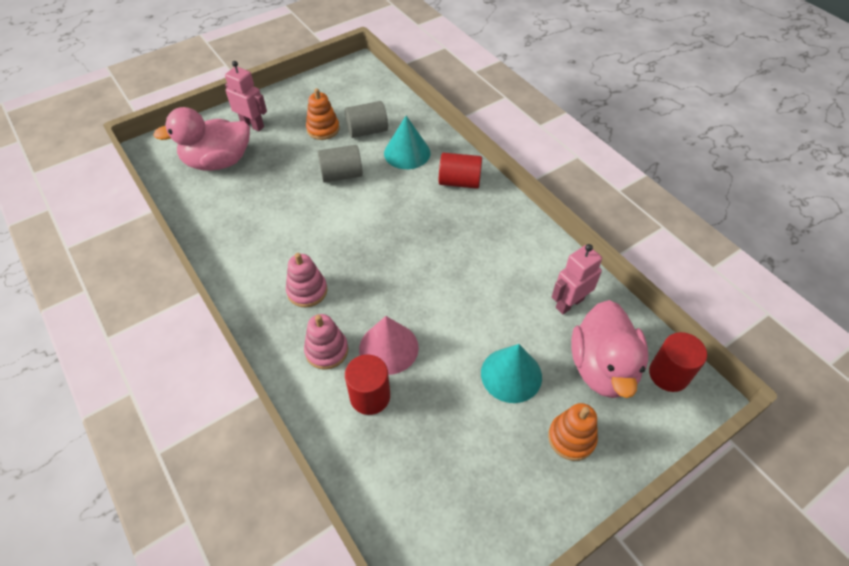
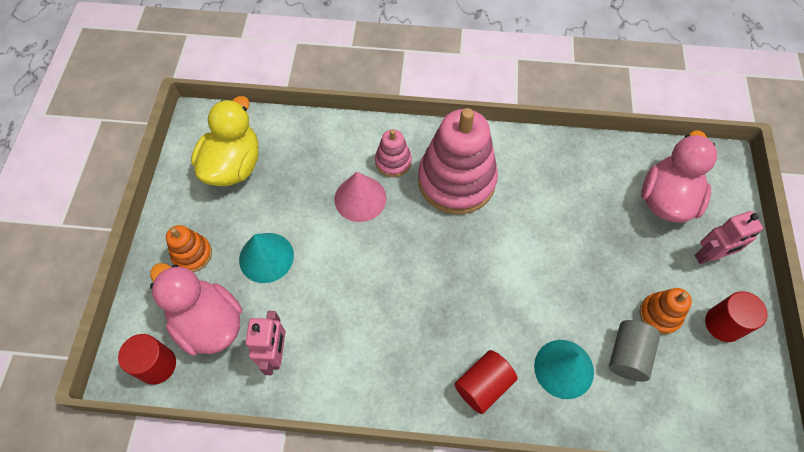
camera: 130 degrees right, 10 degrees up
(307, 291) = (456, 180): pink stacking toy -> pink stacking toy, size x2.09
(341, 175) = (573, 286): grey cylinder -> none
(370, 396) = (335, 164): red cylinder -> red cylinder (723, 324)
(455, 492) = (233, 165): none -> yellow duck

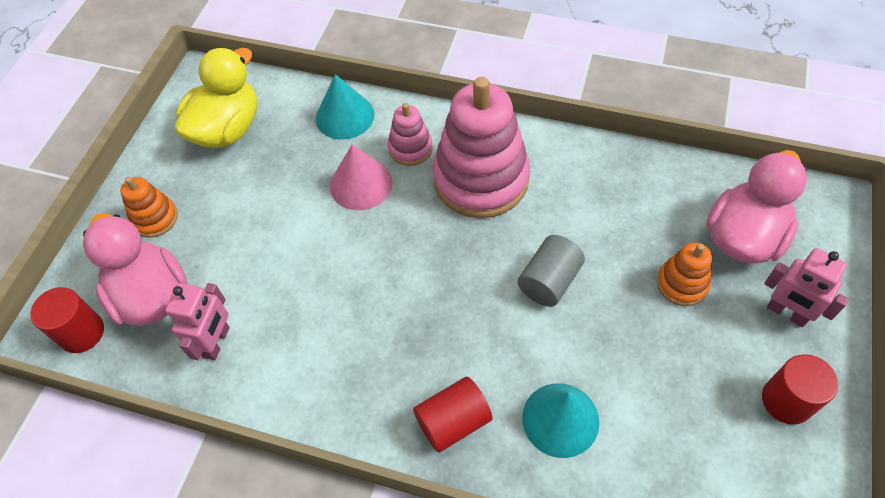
camera: 15 degrees right, 5 degrees down
(266, 257) = (236, 233): turquoise cone -> turquoise cone (345, 116)
(627, 355) = (648, 417): grey cylinder -> grey cylinder (549, 281)
(659, 314) = (702, 375): orange stacking toy -> orange stacking toy (682, 284)
(709, 255) = (786, 313): pink robot -> pink robot turned 45 degrees clockwise

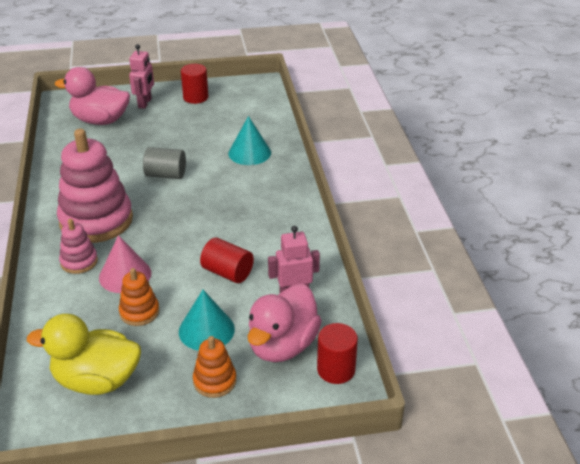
camera: 120 degrees left, 20 degrees down
(345, 116) = (56, 309): turquoise cone -> turquoise cone (206, 330)
(453, 421) = (275, 184): red cylinder -> red cylinder (227, 272)
(682, 284) = (143, 133): orange stacking toy -> orange stacking toy (139, 312)

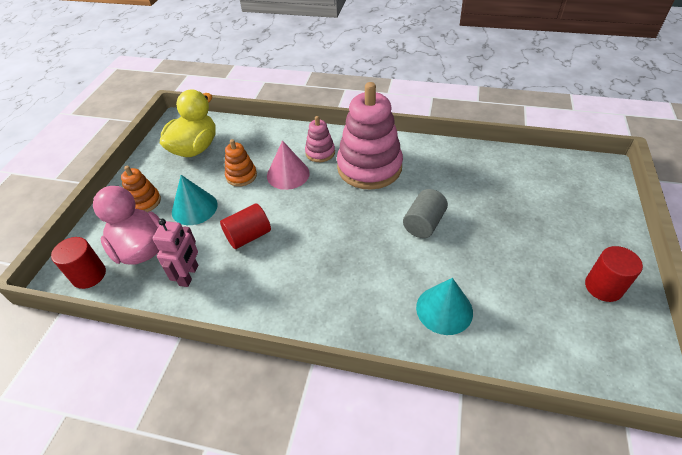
camera: 115 degrees right, 10 degrees up
(100, 120) = (551, 190): pink duck -> none
(145, 103) = (590, 233): pink robot -> none

